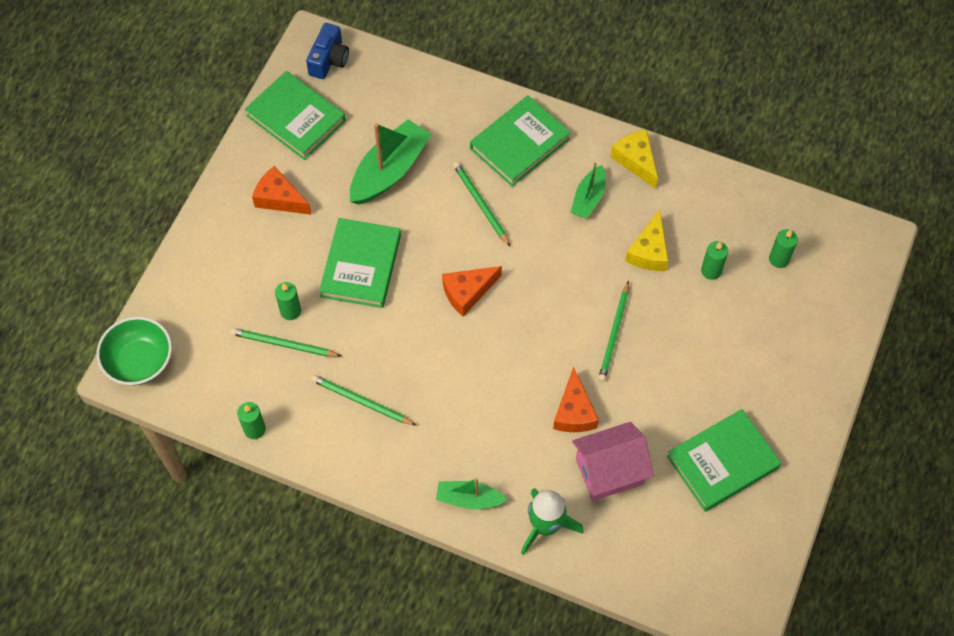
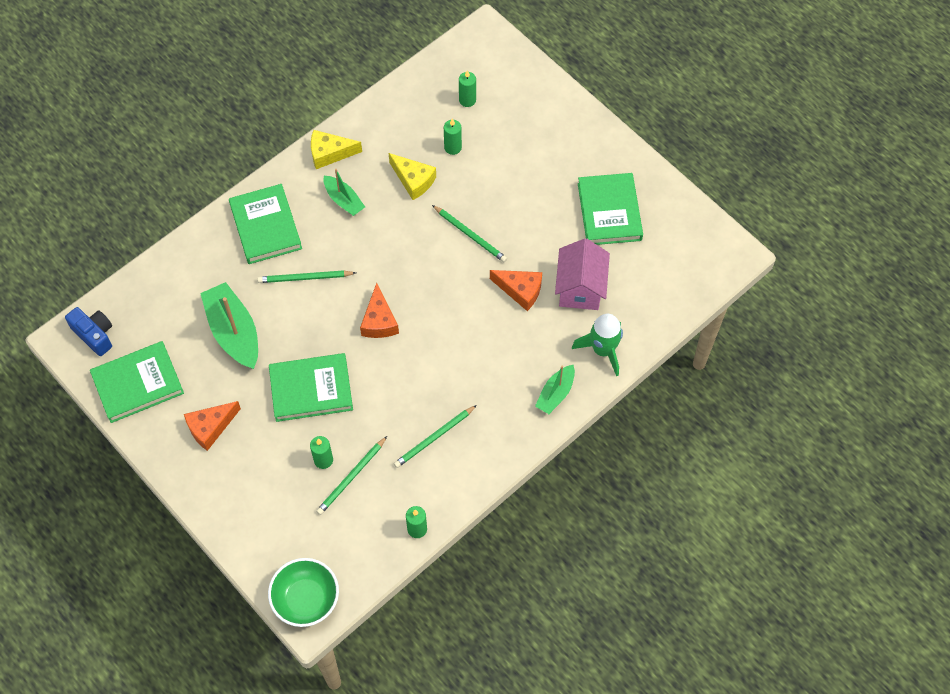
camera: 65 degrees left, 0 degrees up
(361, 266) = (311, 389): green book -> green book turned 45 degrees counterclockwise

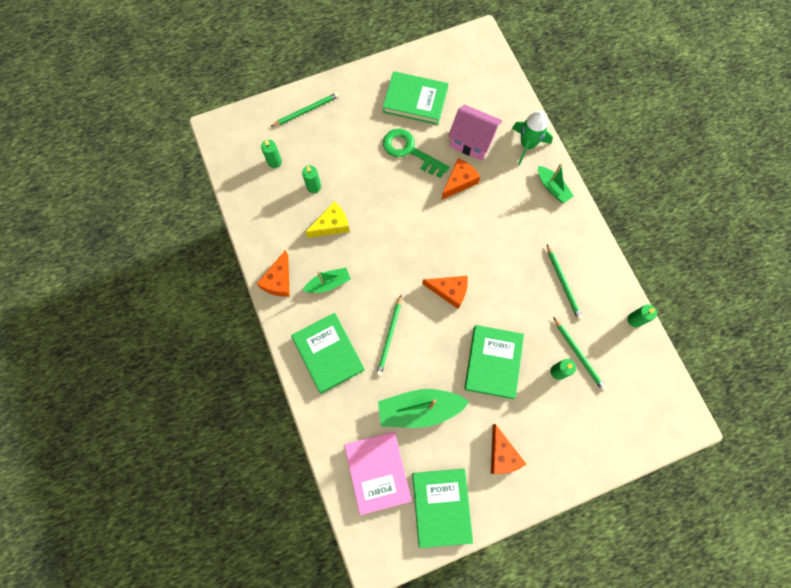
camera: 70 degrees left, 10 degrees up
(94, 335) = (379, 533): blue camera -> none
(155, 313) = (378, 472): none -> pink book
(265, 226) = (328, 353): green book -> green book turned 60 degrees clockwise
(306, 599) = (672, 421): green bowl -> none
(329, 153) = (279, 280): yellow cheese -> orange cheese
(470, 235) = (398, 200): green pencil -> green pencil (306, 111)
(539, 227) = (409, 151): none -> green key

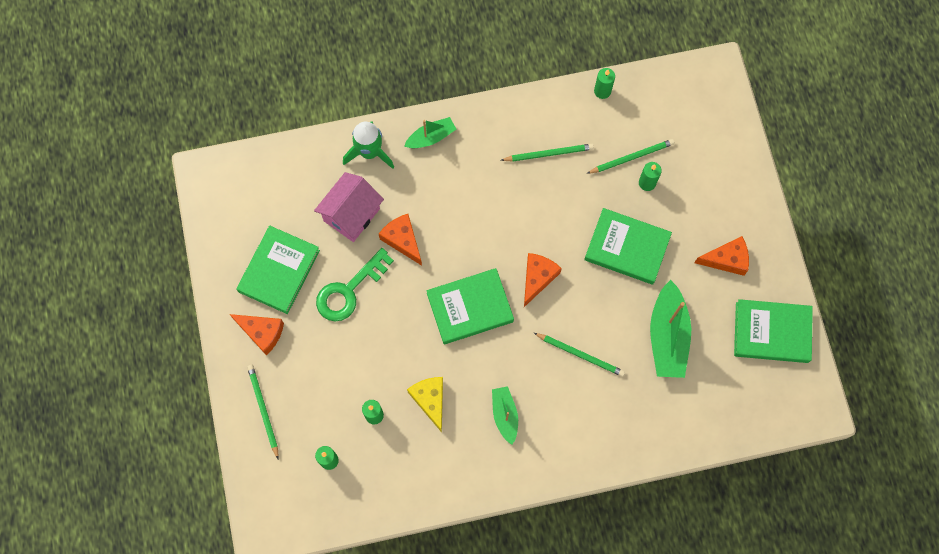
camera: 80 degrees left, 0 degrees up
(279, 280) = (491, 474): orange cheese -> orange cheese (262, 332)
(328, 353) = (590, 427): green book -> green book (470, 307)
(378, 472) = (728, 392): pink book -> none

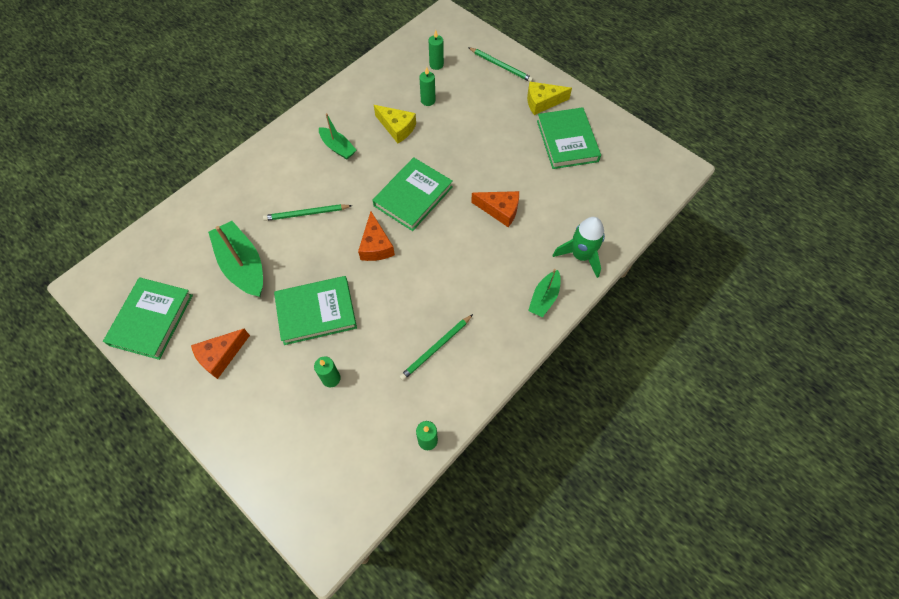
camera: 145 degrees right, 10 degrees down
(262, 332) = (542, 102): orange cheese -> yellow cheese
(349, 290) = (508, 157): green key -> none
(352, 215) = (552, 204): pink house -> none
(632, 157) = (359, 393): green pencil -> none
(771, 332) = (151, 320): green book -> green book turned 45 degrees counterclockwise

